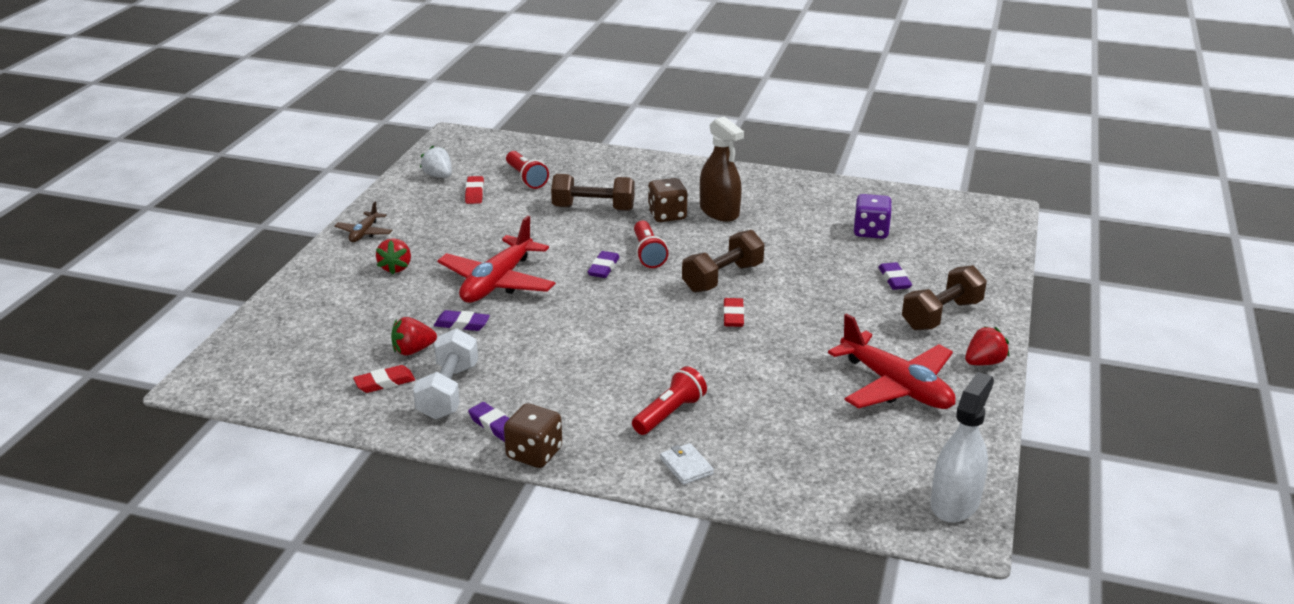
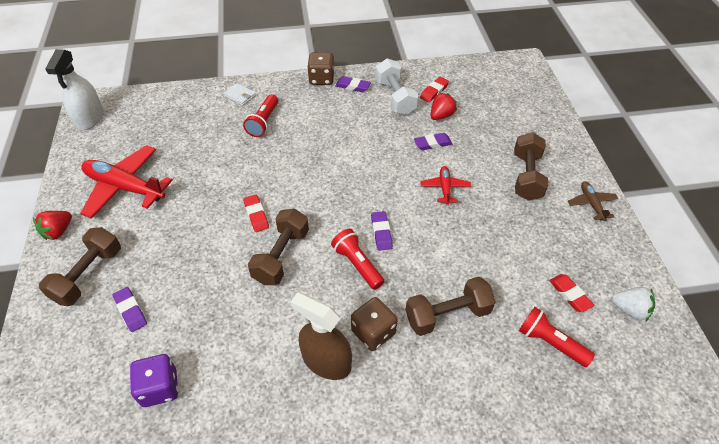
camera: 155 degrees right, 20 degrees up
(395, 268) = (526, 176): red strawberry -> brown dumbbell
(497, 282) = (445, 188): red plane -> red plane, size x0.50

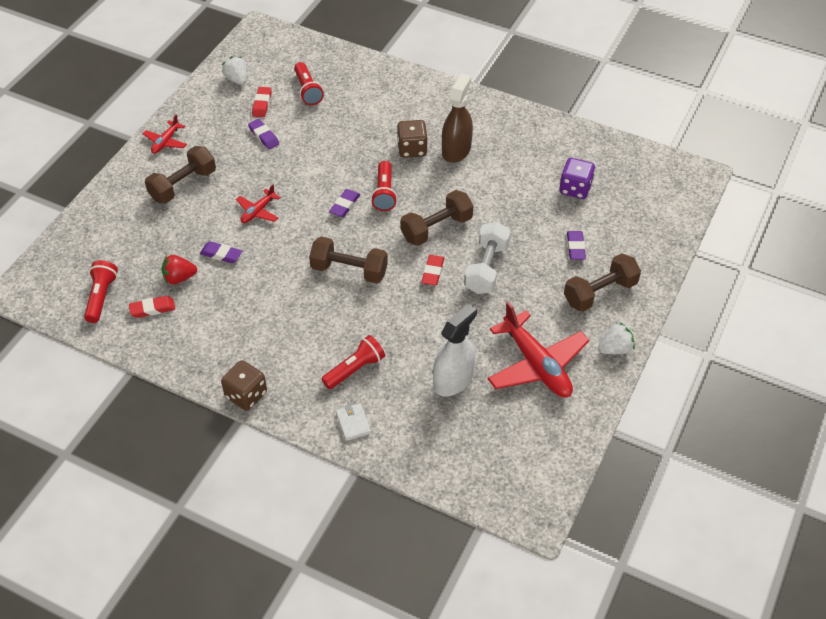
camera: 145 degrees left, 0 degrees up
(58, 231) = (615, 349): red strawberry -> white strawberry
(90, 118) = (540, 487): white spray bottle -> white spray bottle (453, 380)
(326, 361) = (456, 150): brown spray bottle -> brown spray bottle turned 135 degrees counterclockwise
(352, 86) = (224, 364): purple eraser -> purple eraser (264, 136)
(395, 97) = (197, 324): white dumbbell -> white dumbbell (486, 268)
(447, 315) = (354, 134): brown dumbbell -> brown dumbbell (349, 270)
(473, 82) = (101, 297): none -> red flashlight
(591, 204) = (166, 142): brown plane -> red plane

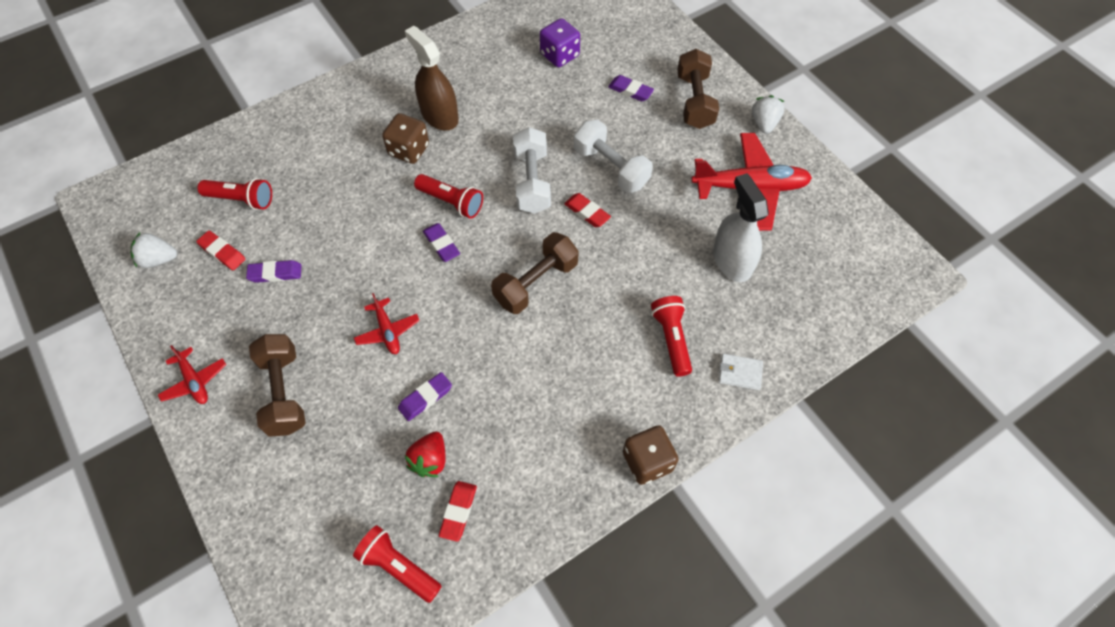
camera: 60 degrees left, 10 degrees up
(436, 228) = (532, 182): brown dumbbell -> white dumbbell

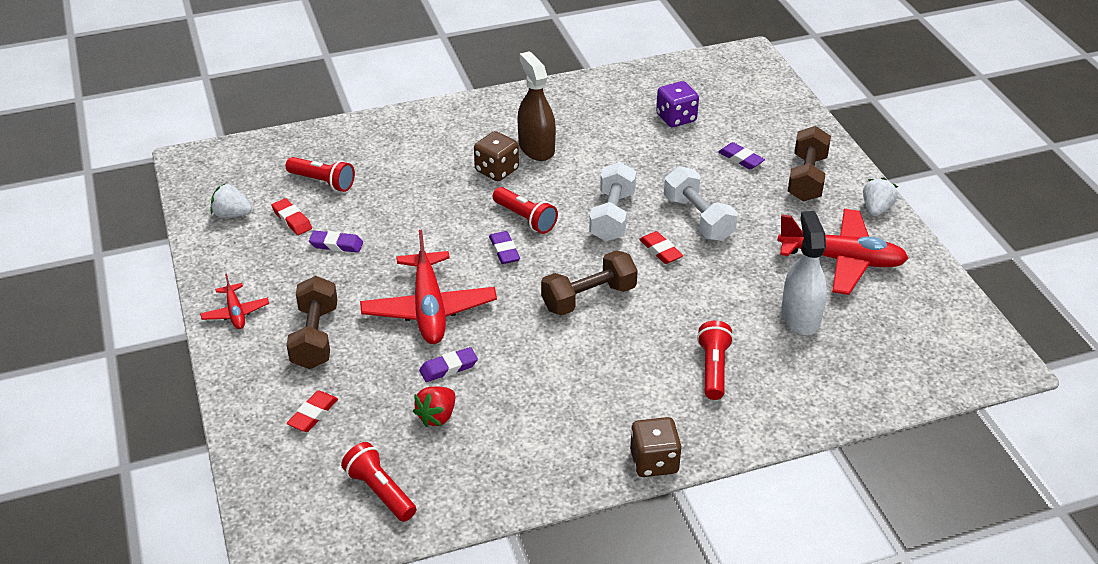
camera: 15 degrees right, 20 degrees down
(387, 331) = (429, 309): red plane -> red plane, size x2.00
(458, 511) = (451, 462): red eraser -> red eraser (313, 414)
(740, 373) = (776, 410): white wallet -> none

